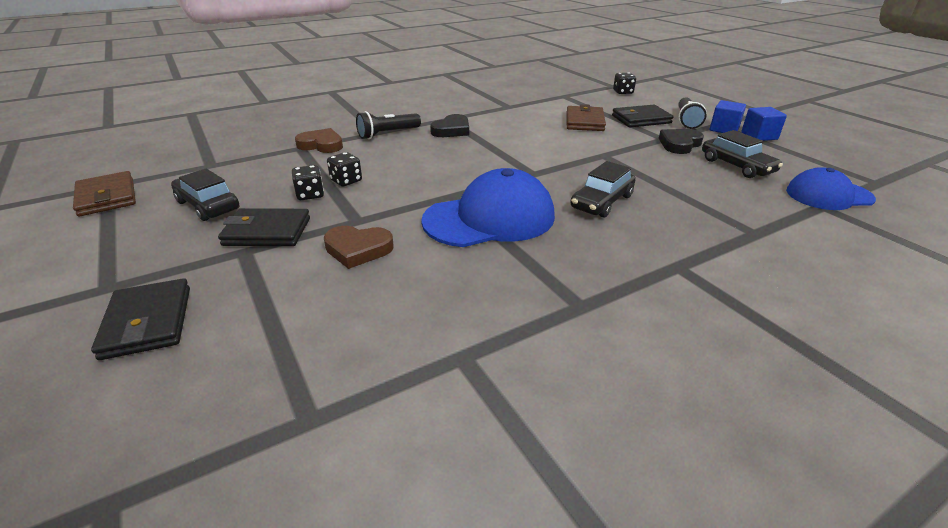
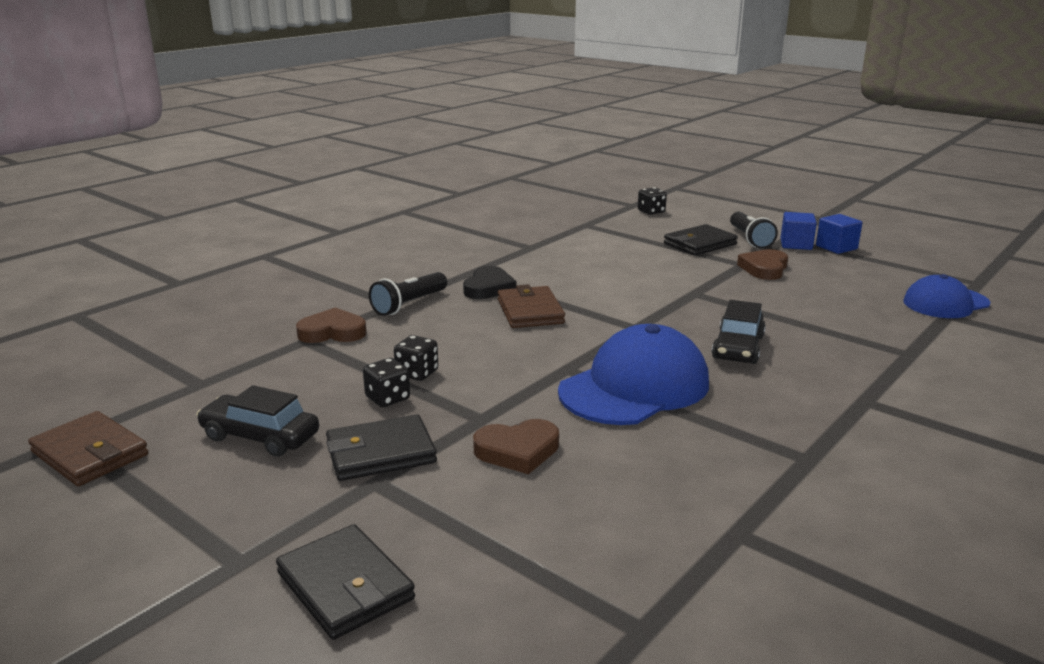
camera: 20 degrees left, 10 degrees down
(584, 122) = (639, 255): brown wallet -> brown wallet (530, 311)
(679, 144) = (764, 268): black heart -> brown heart
(736, 166) = (840, 285): black car -> none

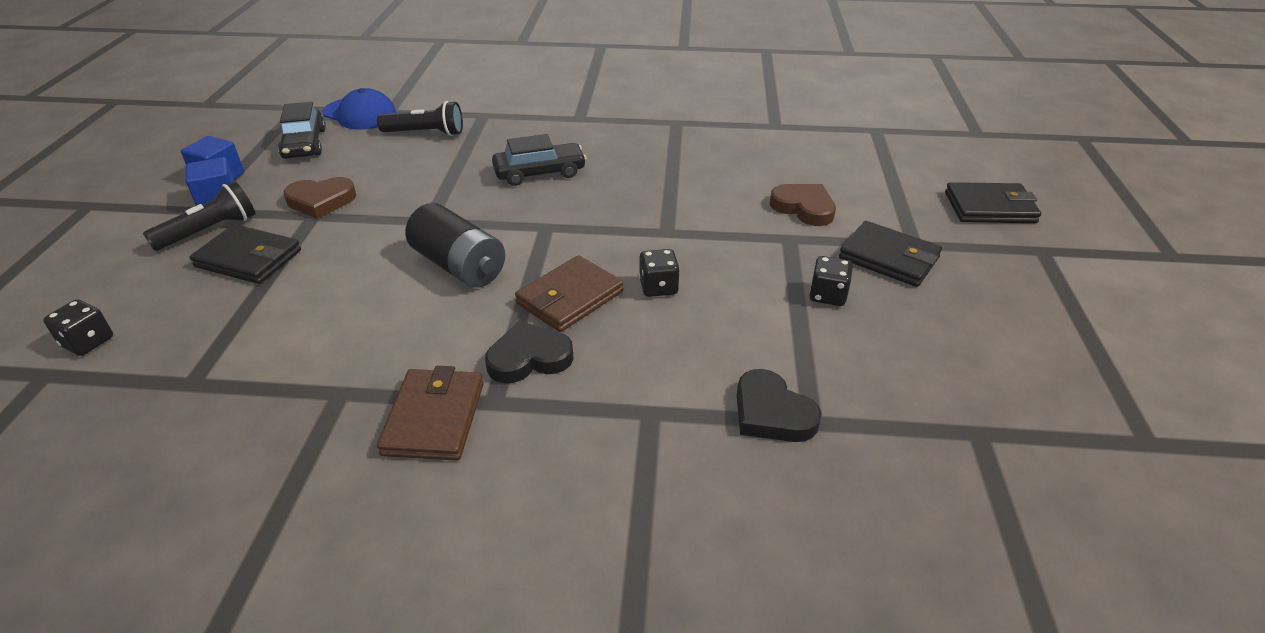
camera: 125 degrees left, 15 degrees up
(90, 453) = (1128, 405): brown wallet -> brown wallet (434, 418)
(260, 436) = (964, 326): black car -> black car (304, 144)
(332, 332) = (772, 413): brown heart -> black heart
(345, 586) = (989, 208): black wallet -> black wallet turned 75 degrees clockwise
(409, 304) = (639, 397): black flashlight -> black flashlight (425, 133)
(417, 373) = (772, 302): black dice -> black dice (658, 287)
(616, 290) = (459, 266): none -> black battery
(635, 387) = (660, 194): blue cap -> none

